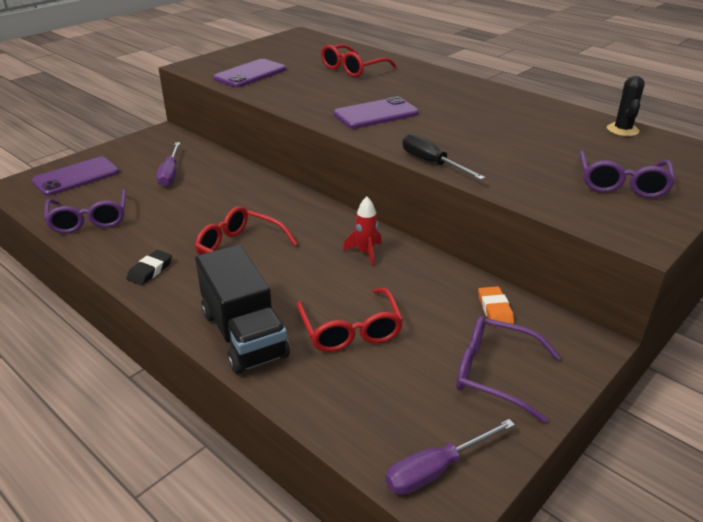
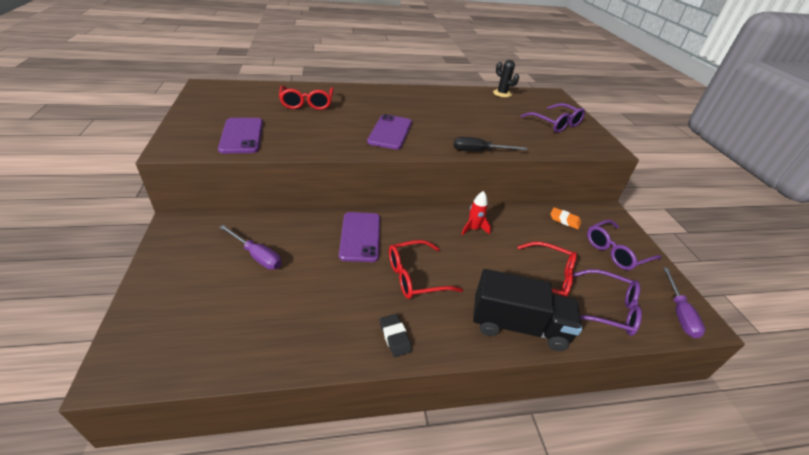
camera: 55 degrees left, 5 degrees up
(76, 177) = (170, 314): purple phone -> purple phone (360, 236)
(89, 220) = (268, 340): purple glasses -> purple glasses (607, 309)

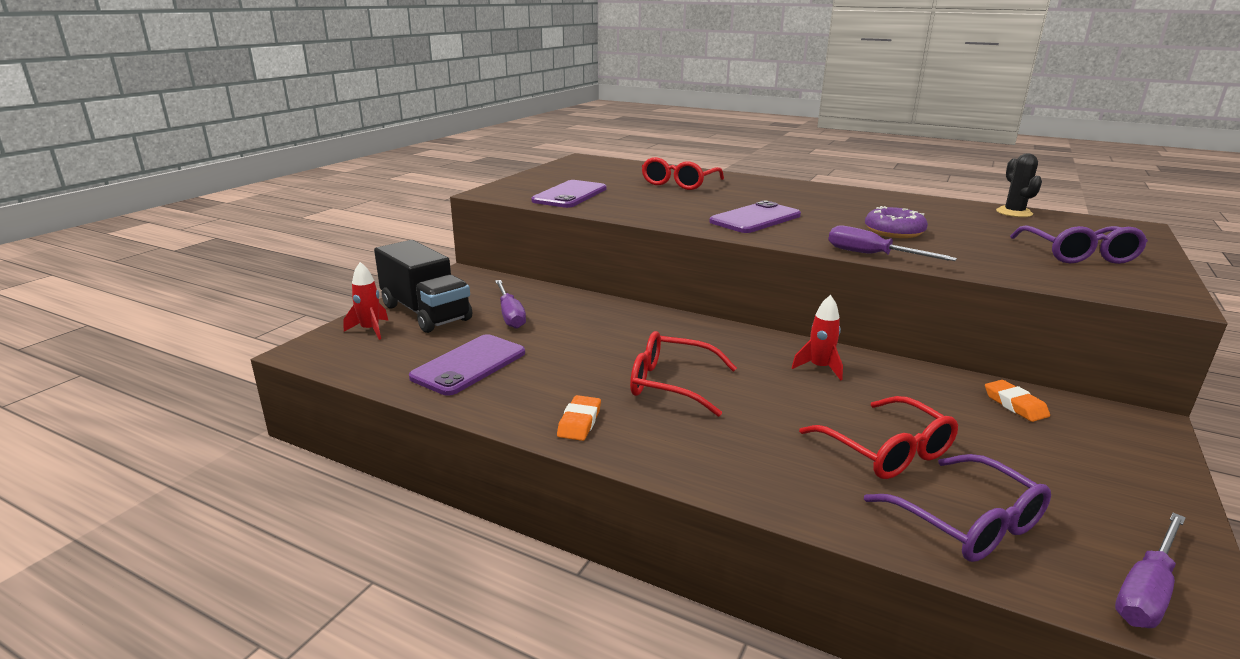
camera: 40 degrees right, 15 degrees down
(152, 320) = (370, 330): none -> red rocket
(360, 236) = (643, 331): purple phone -> purple phone (469, 365)
(395, 337) = (579, 422): black eraser -> orange eraser
(469, 125) = (894, 231): none -> purple donut
(479, 151) = (872, 255): black screwdriver -> purple screwdriver
(518, 326) = (767, 477): black truck -> black truck (425, 313)
(616, 251) = (1087, 470): purple glasses -> none

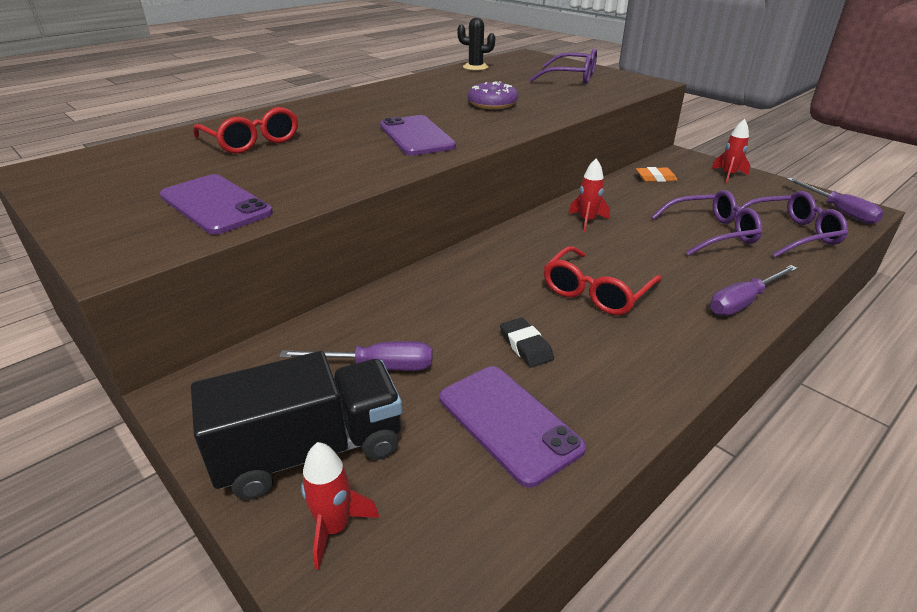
camera: 70 degrees left, 10 degrees up
(563, 361) = (526, 346): none -> black eraser
(579, 422) = (660, 359): orange eraser -> none
(872, 255) = (543, 122): purple screwdriver -> purple screwdriver (743, 302)
(886, 451) = (711, 233): red glasses -> purple glasses
(1130, 468) = (728, 175): none -> red rocket

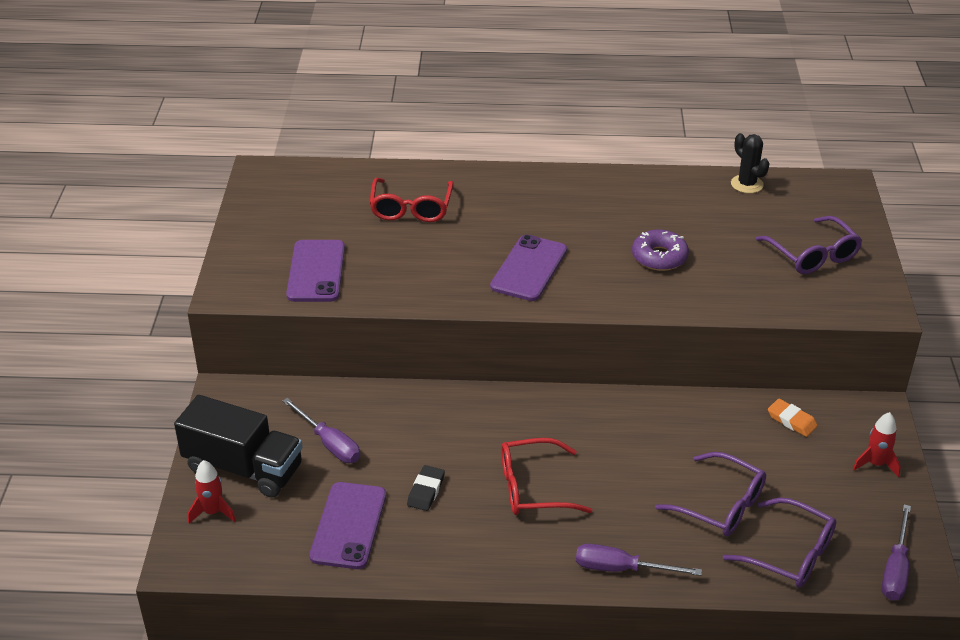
camera: 45 degrees right, 5 degrees up
(587, 221) = (638, 425): red rocket -> none

